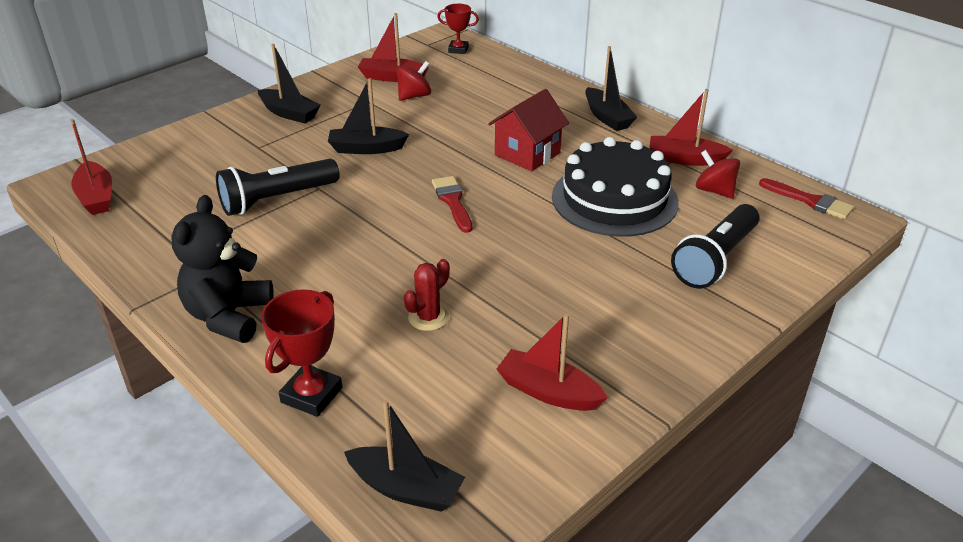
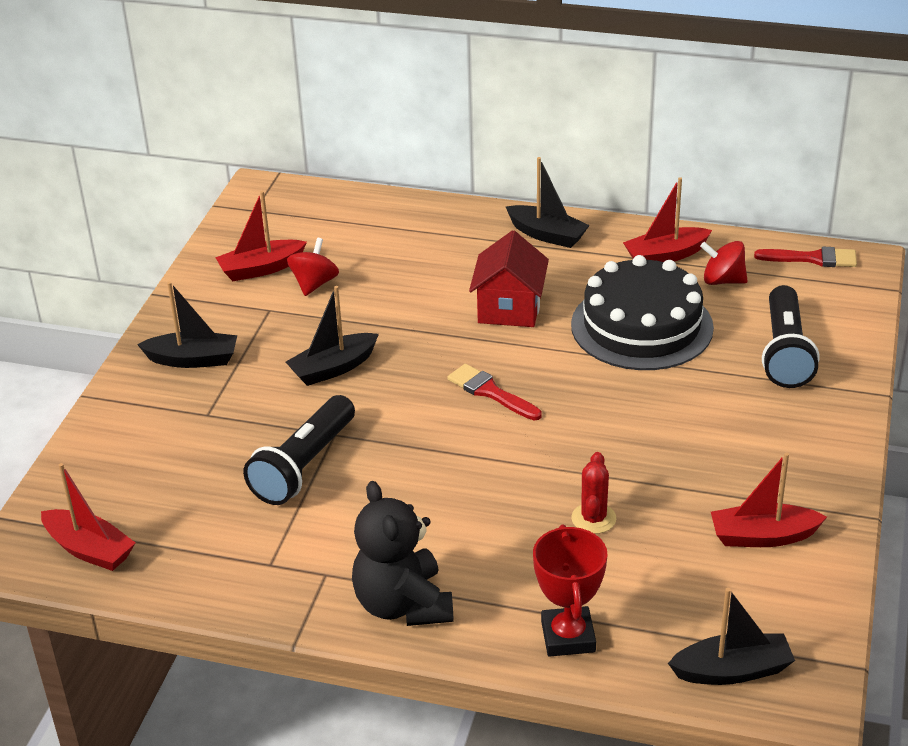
camera: 30 degrees left, 0 degrees up
(458, 50) = (299, 205): red trophy -> none

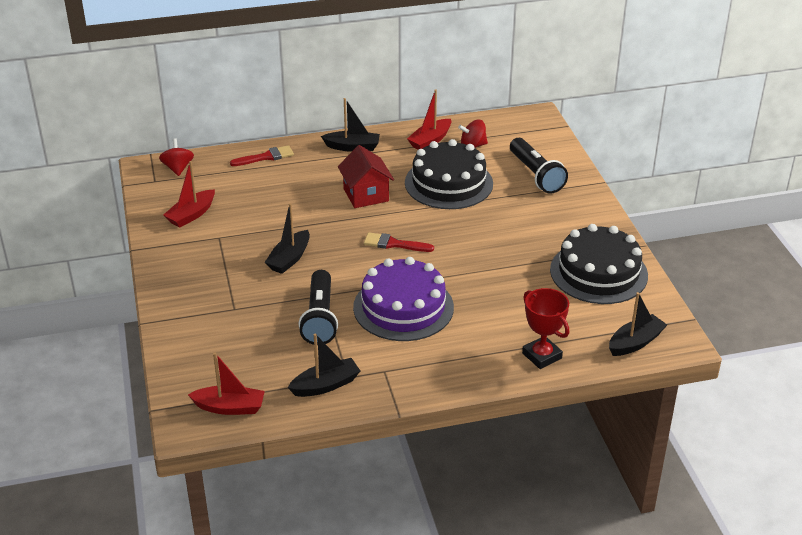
camera: 30 degrees left, 0 degrees up
(193, 359) = (196, 280): black boat -> black boat (325, 385)
(314, 284) = (234, 214): red spinning top -> red spinning top (178, 168)
(403, 605) = (441, 371): black teddy bear -> none
(428, 489) = (403, 307): none -> purple cake
(593, 518) = (506, 292): red cactus -> none
(763, 536) = (598, 272): red boat -> black cake
(812, 258) = (511, 121): red brush -> red brush (266, 157)

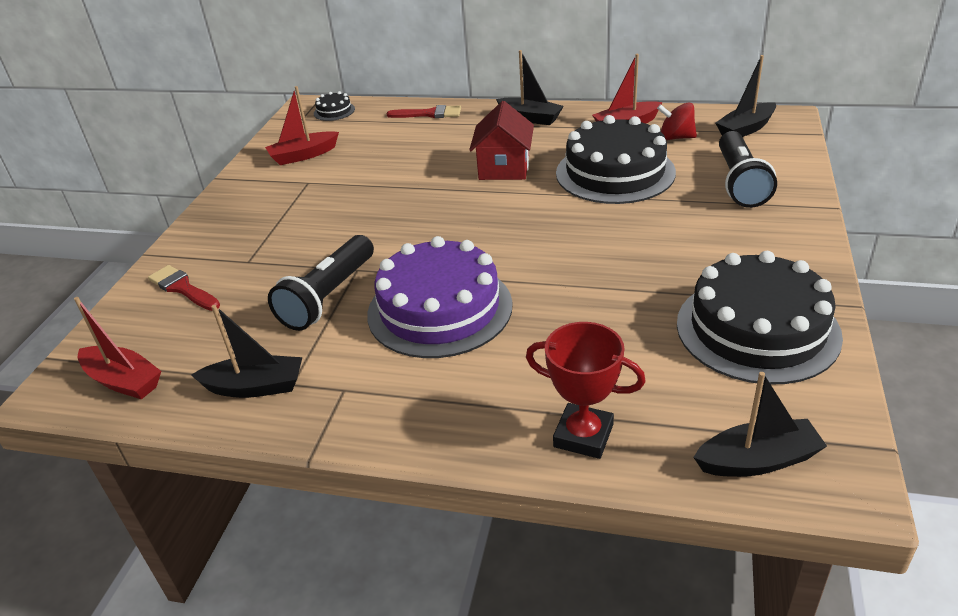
camera: 30 degrees right, 0 degrees up
(178, 168) = (334, 111): red spinning top -> black cake
(289, 259) = (358, 220): black boat -> black boat (745, 129)
(394, 244) = (492, 228): red brush -> red brush (182, 288)
(542, 356) = (583, 435): red trophy -> red trophy turned 60 degrees counterclockwise

